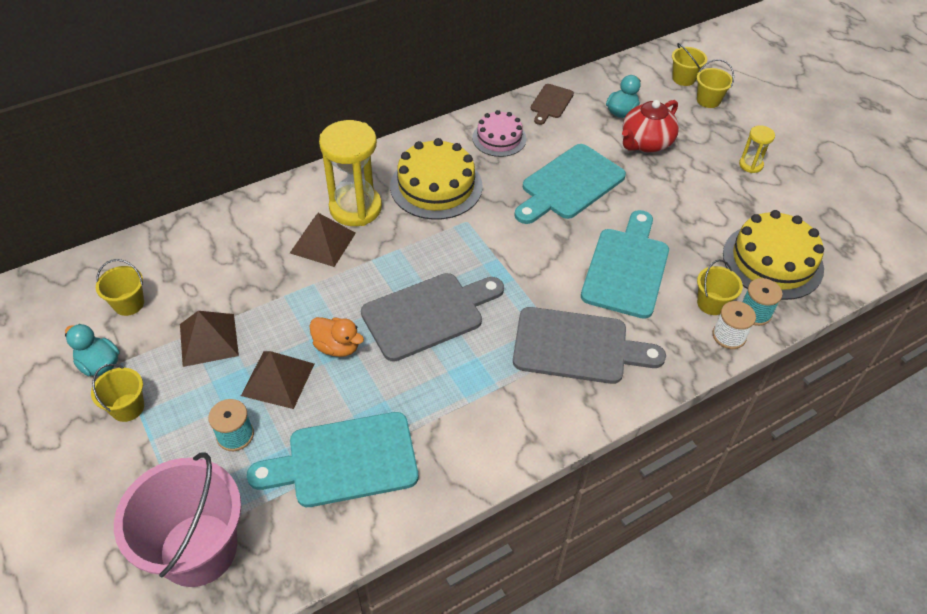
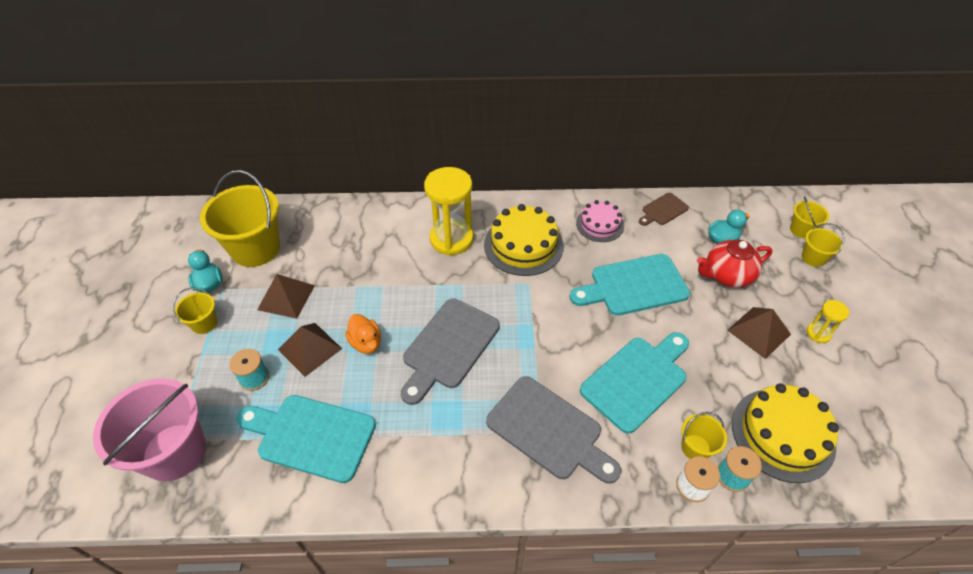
camera: 30 degrees right, 0 degrees up
(129, 304) = (255, 248): yellow bucket -> yellow bucket, size x2.11
(323, 243) = (410, 257): brown pyramid -> brown pyramid (758, 332)
(428, 314) = (448, 347): grey cutting board -> grey cutting board turned 120 degrees clockwise

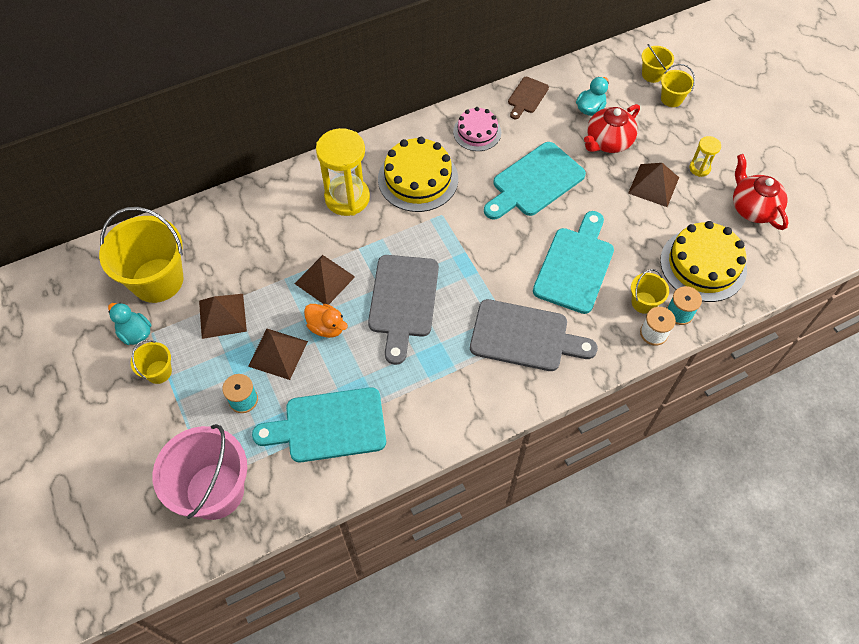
camera: 25 degrees left, 10 degrees up
(390, 301) = (324, 280): none -> brown pyramid
(866, 396) = (752, 208): none -> red teapot

